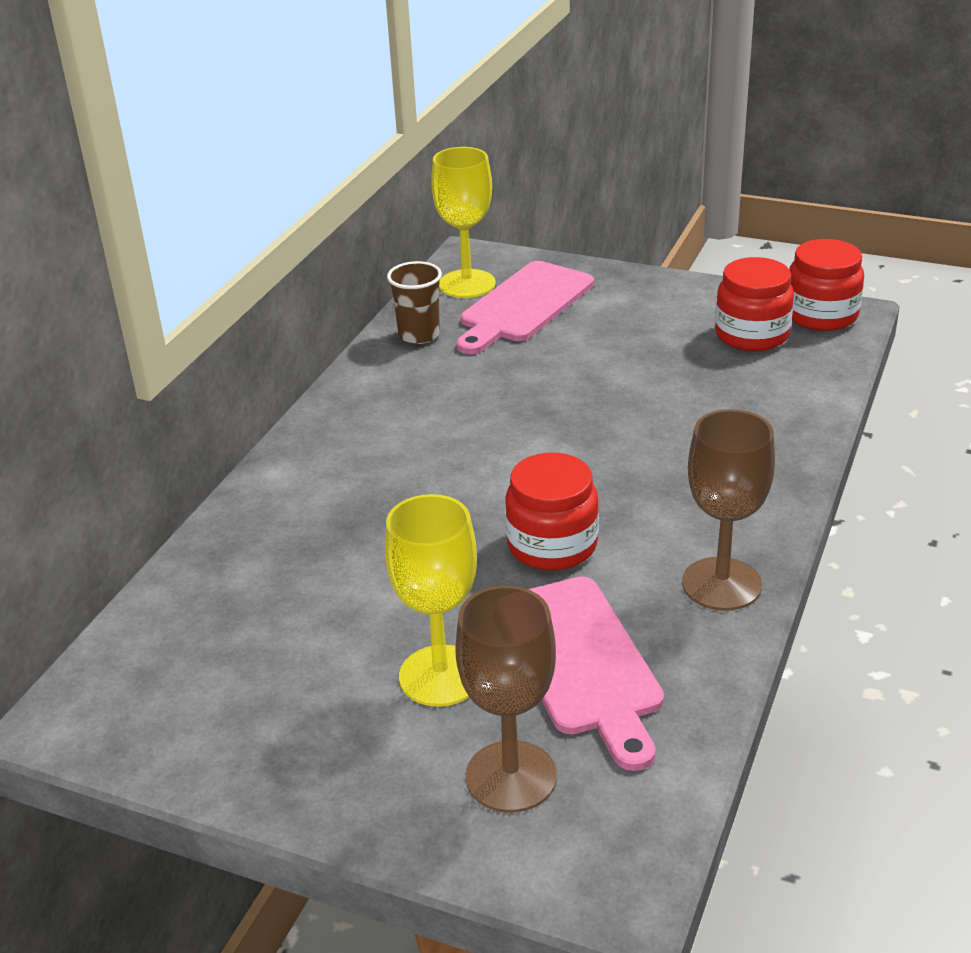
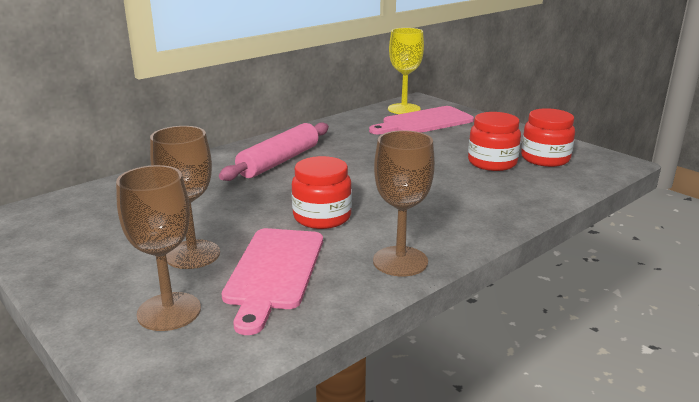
camera: 25 degrees right, 10 degrees down
(382, 458) = (279, 161): none -> pink rolling pin
(419, 335) = (356, 122): brown cup -> none
(441, 676) = (192, 254): yellow goblet -> brown goblet
(821, 315) = (600, 159): red jar -> red jar (492, 162)

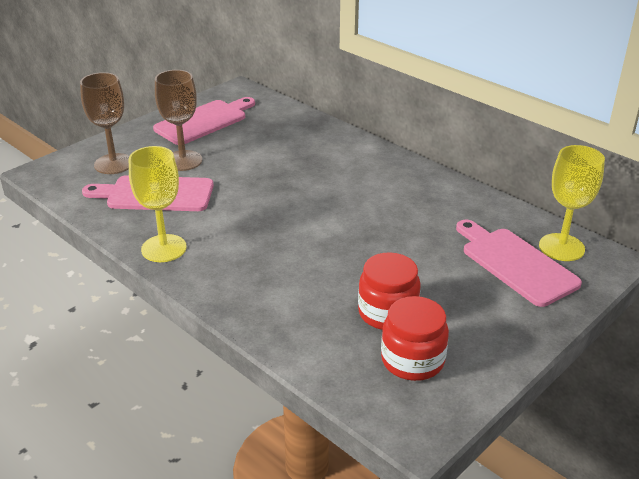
camera: 85 degrees right, 10 degrees up
(86, 241) = (204, 121): none -> pink cutting board
(279, 161) = (358, 176): pink rolling pin -> none
(322, 217) = (241, 207): red jar -> none
(400, 261) = (164, 248): brown goblet -> yellow goblet

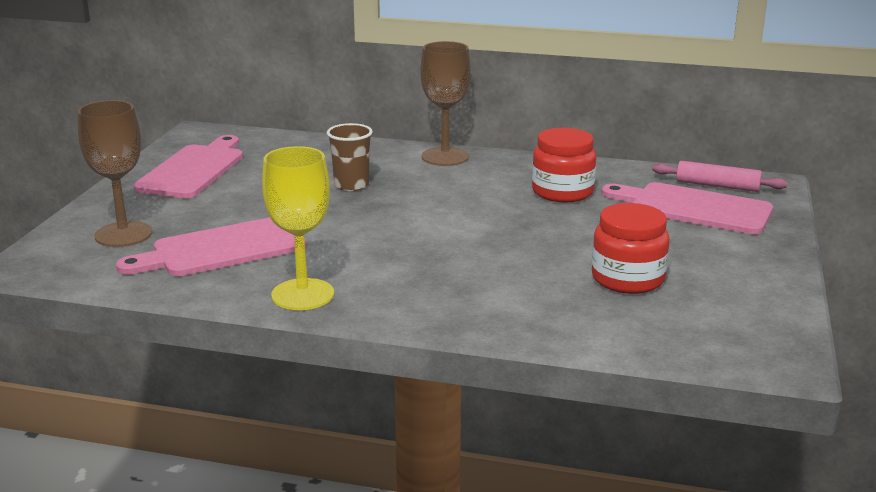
camera: 30 degrees left, 10 degrees down
(183, 161) = (216, 211): brown goblet -> brown goblet (445, 157)
(287, 164) = (351, 185): none -> brown cup
(412, 360) = (701, 308): red jar -> red jar (562, 192)
(561, 247) = (717, 186): yellow goblet -> pink rolling pin

